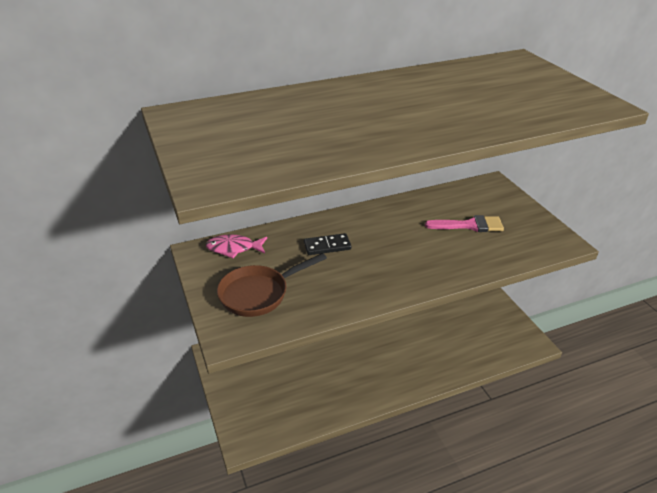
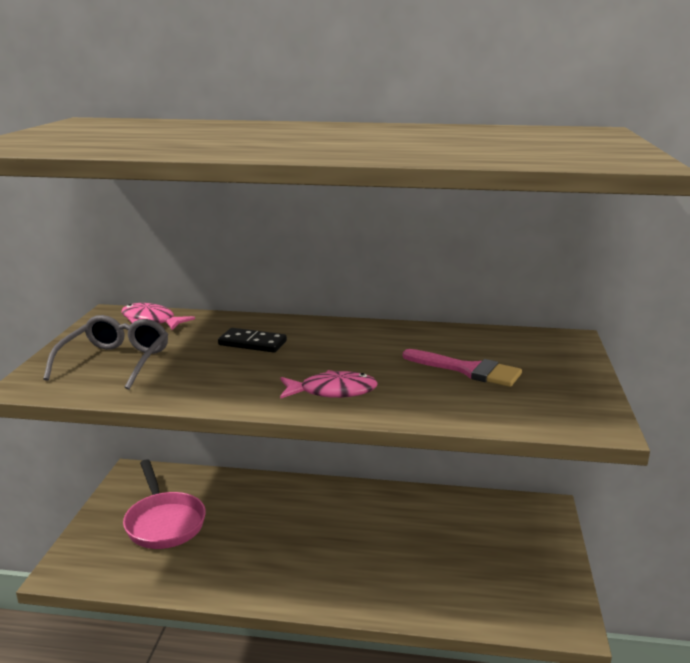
camera: 30 degrees right, 15 degrees down
(259, 294) = (116, 361): brown pan -> grey glasses
(273, 379) = (164, 522): none -> pink pan
(419, 269) = (332, 391): none -> pink fish

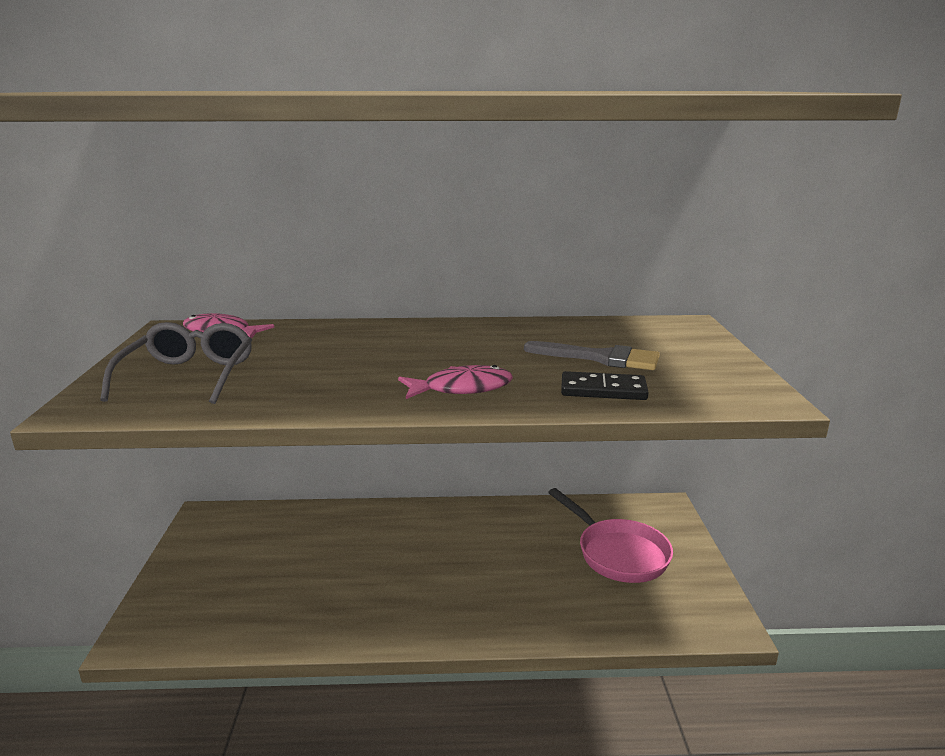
camera: 10 degrees left, 0 degrees up
(164, 522) = (252, 566): pink pan -> pink pan (618, 553)
(252, 343) = (349, 347): black domino -> black domino (603, 390)
(468, 370) = (601, 358): pink brush -> grey brush

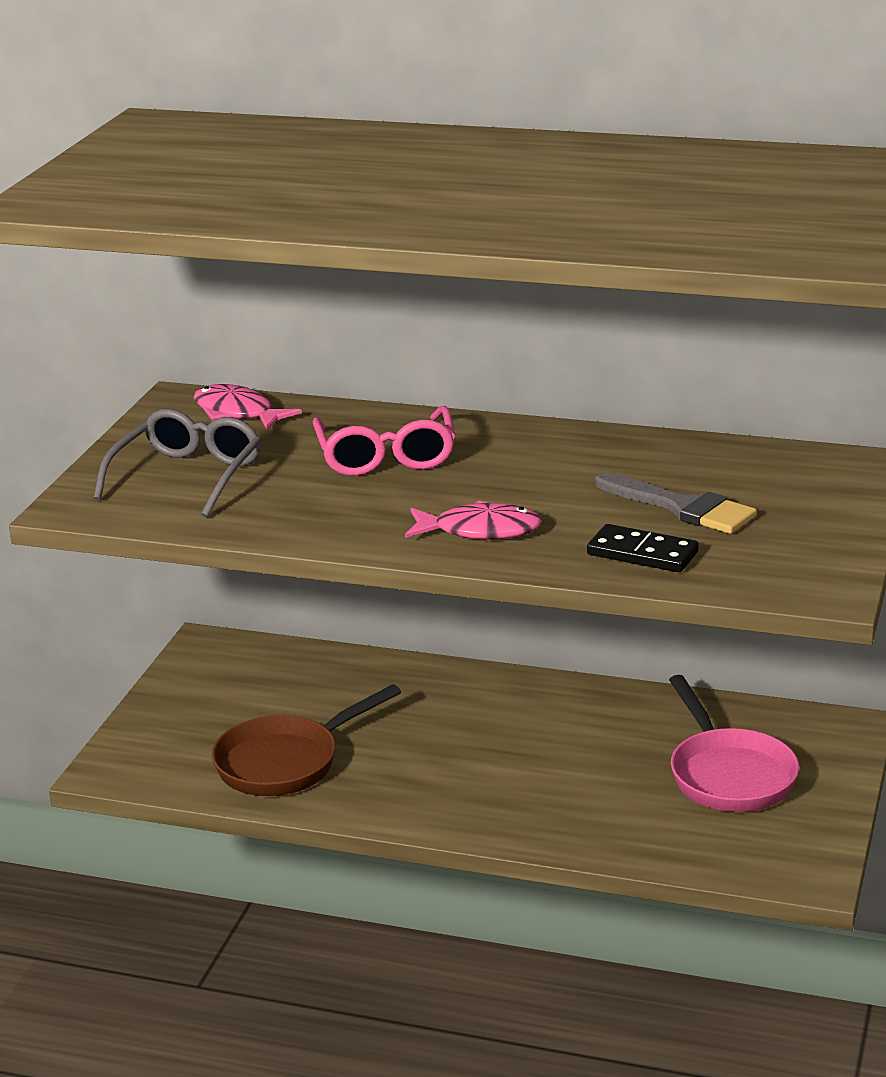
camera: 20 degrees right, 5 degrees up
(290, 602) = (285, 762): none -> brown pan
(353, 348) = (386, 457): none -> pink glasses

